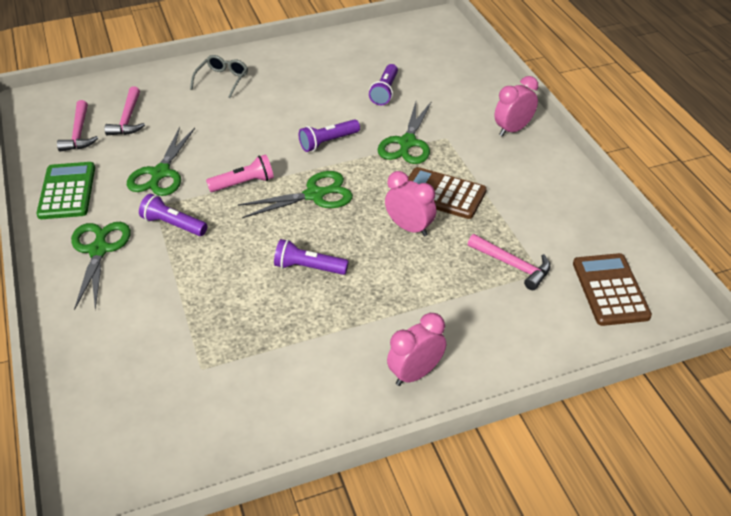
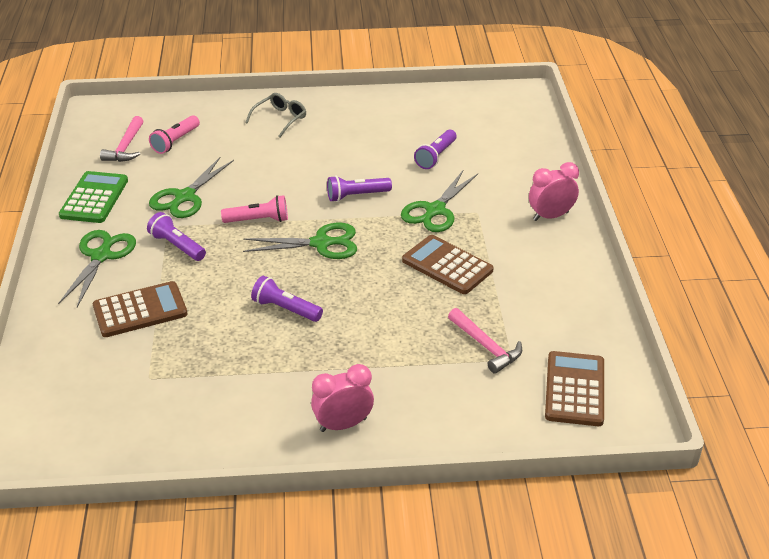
camera: 15 degrees right, 5 degrees down
(128, 119) = (175, 141): pink hammer -> pink flashlight
(163, 299) = (140, 310): none -> brown calculator
(409, 228) = (399, 291): pink clock -> none

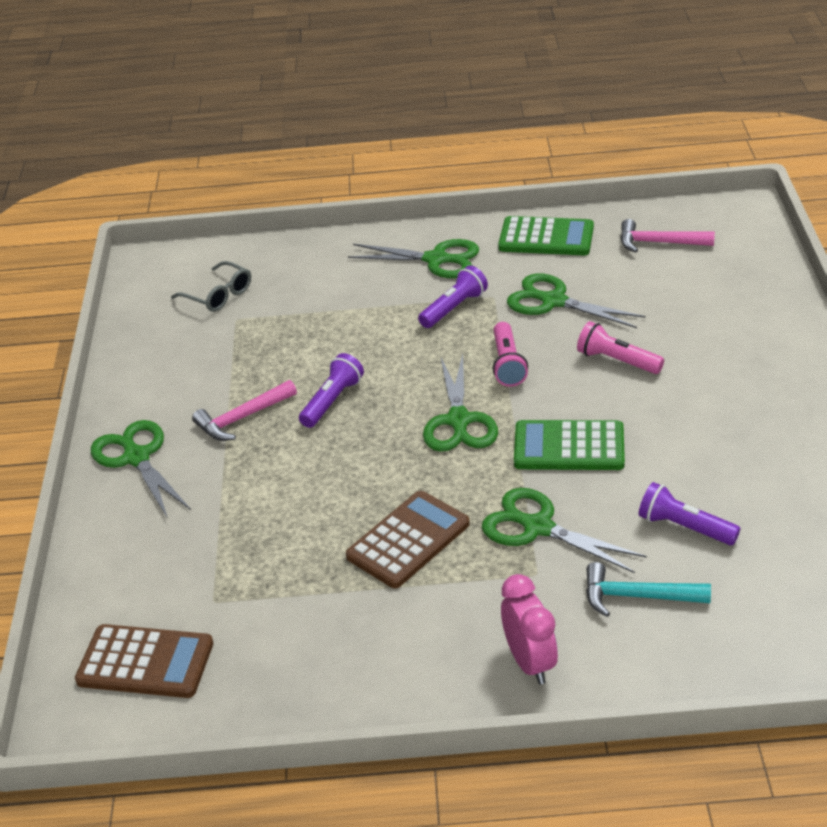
camera: 95 degrees right, 0 degrees up
(140, 310) = (341, 298): brown calculator -> none
(175, 141) = (679, 278): pink flashlight -> pink flashlight (617, 361)
(280, 119) = (758, 361): grey glasses -> grey glasses (218, 295)
(343, 424) = (136, 458): pink clock -> green scissors
(357, 196) = (569, 447): purple flashlight -> green calculator
(486, 346) = (240, 577): pink hammer -> pink hammer (242, 418)
(494, 176) = (636, 596): none -> turquoise hammer

